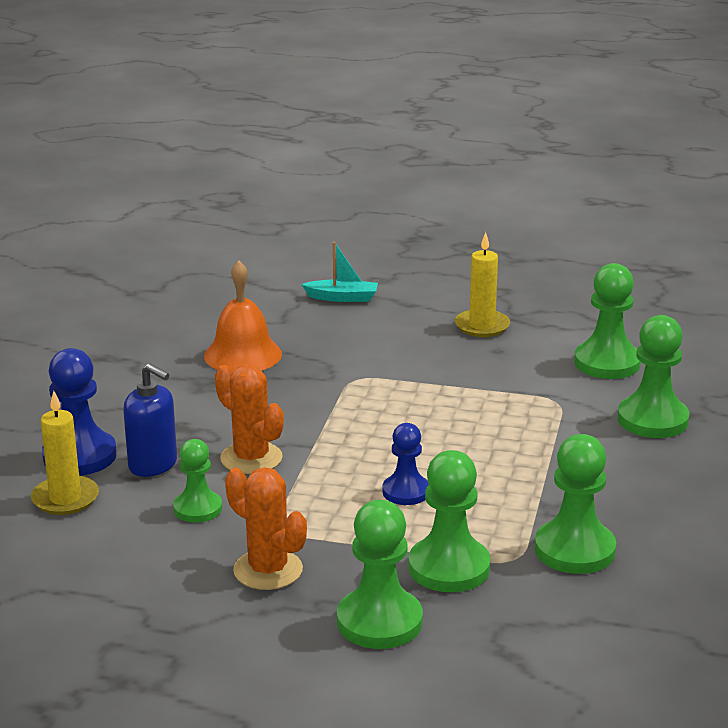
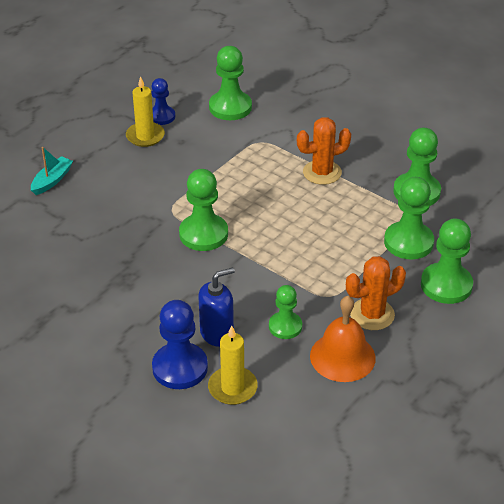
camera: 65 degrees left, 15 degrees up
(243, 355) = (96, 250): orange bell -> orange bell (342, 356)
(251, 458) = (239, 286): orange cactus -> orange cactus (322, 172)
(406, 492) = (321, 233): blue pawn -> blue pawn (161, 116)
(652, 420) = (305, 116): green pawn -> green pawn (203, 234)

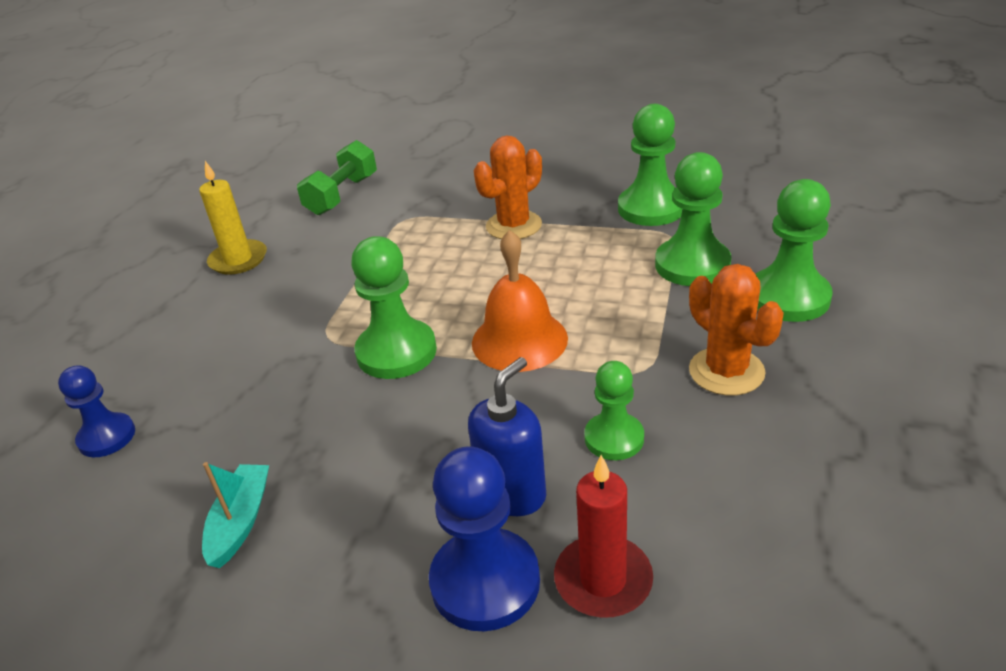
camera: 20 degrees left, 5 degrees down
(52, 180) = (111, 359): turquoise boat -> turquoise boat (240, 521)
(161, 116) = (251, 231): blue pawn -> blue pawn (107, 437)
(230, 107) = (342, 195): green pawn -> green dumbbell
(232, 388) = (603, 580): yellow candle -> red candle
(342, 356) = (738, 450): orange bell -> orange bell (519, 340)
(372, 314) = (726, 371): orange cactus -> orange cactus turned 75 degrees counterclockwise

